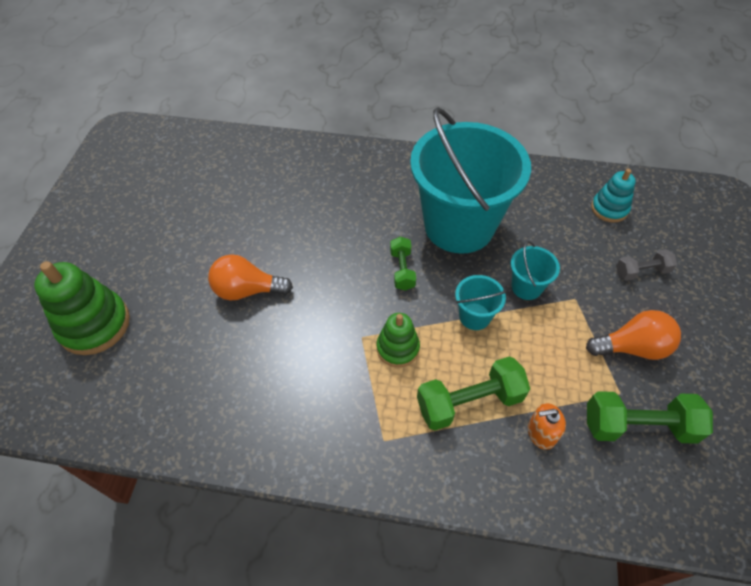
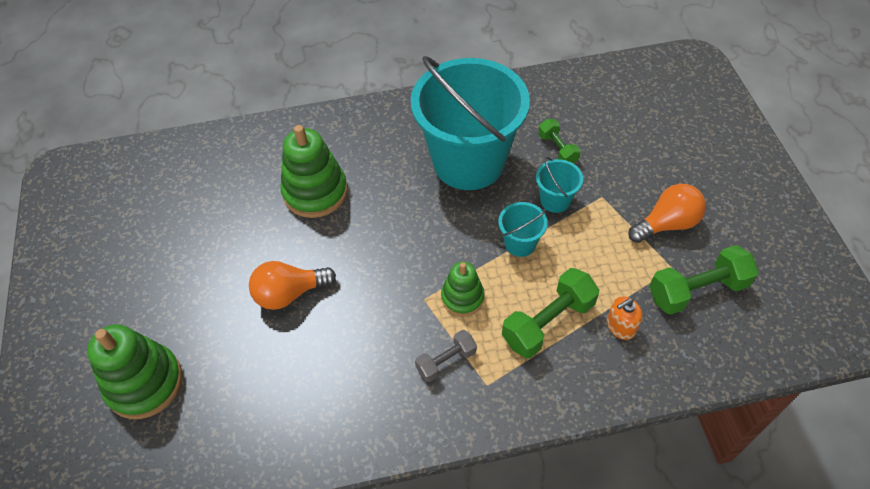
camera: 20 degrees left, 0 degrees up
(311, 210) = (315, 192): none -> green stacking toy
(402, 270) = (433, 222): green dumbbell -> green dumbbell (557, 149)
(609, 209) = (599, 102): turquoise stacking toy -> none
(641, 271) = (649, 153): grey dumbbell -> grey dumbbell (446, 361)

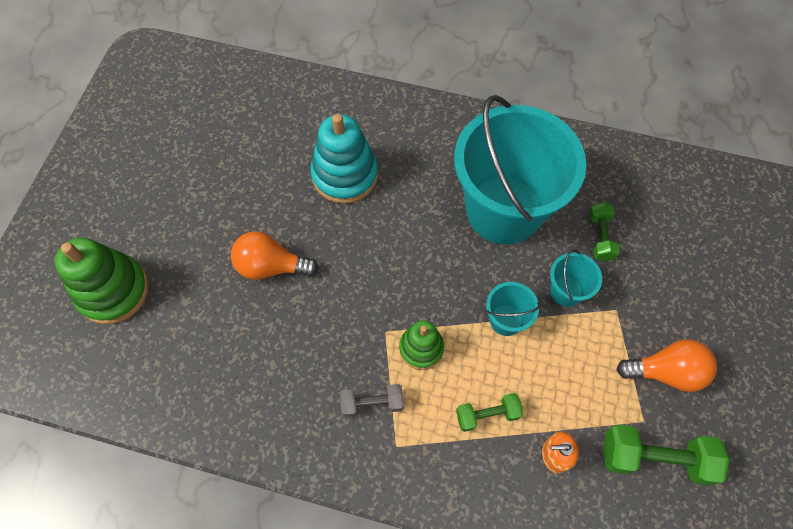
camera: 25 degrees right, 10 degrees up
(315, 192) = (345, 175): green stacking toy -> turquoise stacking toy
(548, 322) = (487, 415): green dumbbell -> green dumbbell, size x0.59

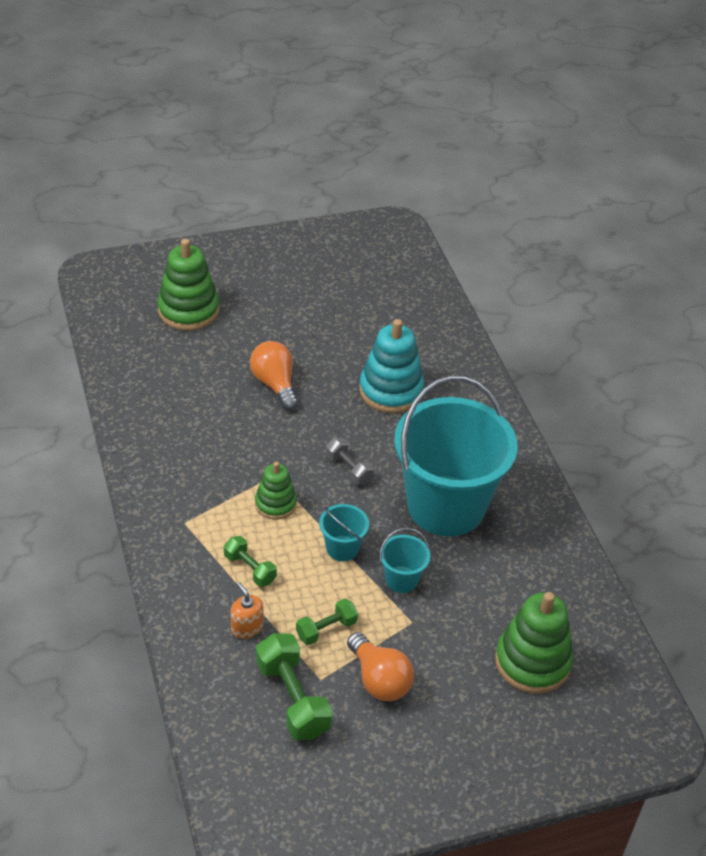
camera: 55 degrees right, 20 degrees down
(372, 403) = (208, 493): grey dumbbell -> grey dumbbell (348, 469)
(600, 237) = (476, 584): green dumbbell -> green dumbbell (326, 629)
(699, 243) = (532, 662): none -> green stacking toy

